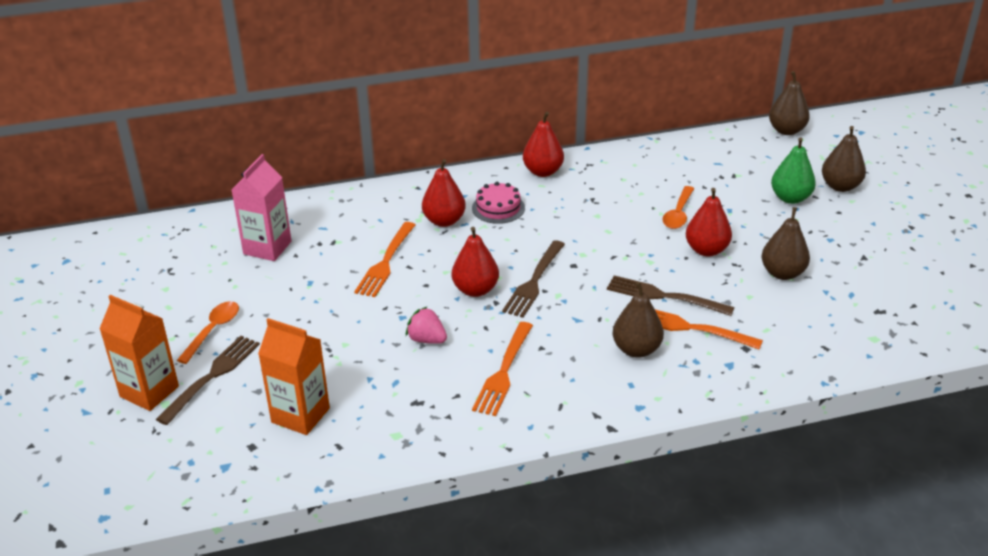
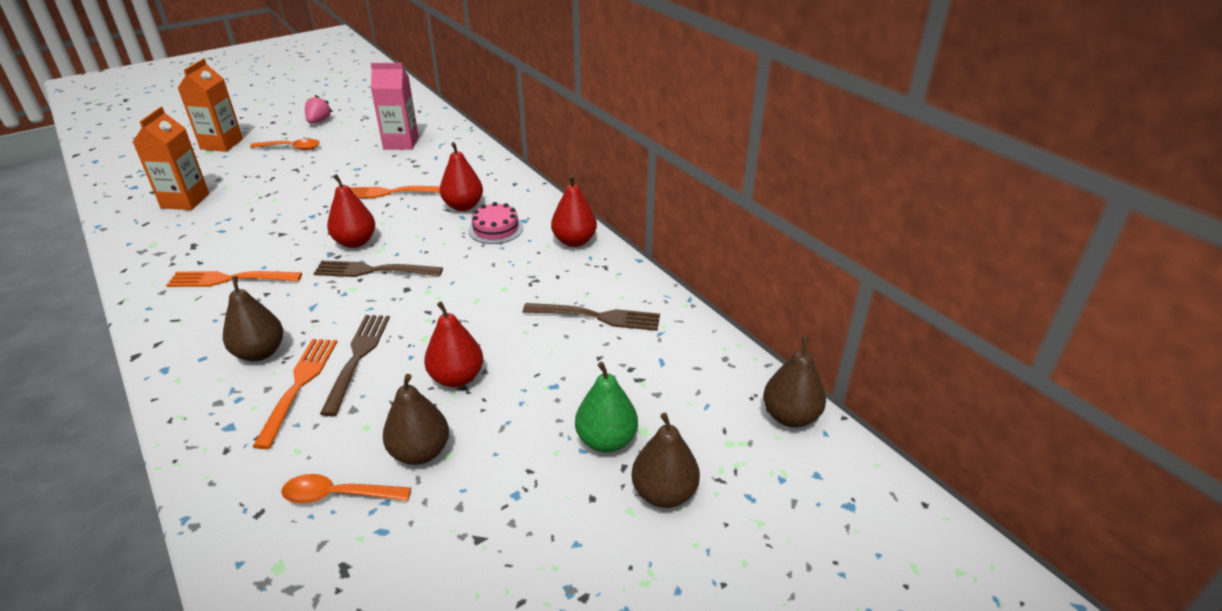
camera: 70 degrees right, 0 degrees up
(212, 376) = (236, 160): brown fork -> brown fork (597, 317)
(427, 339) = (279, 233): pink strawberry -> pink strawberry (319, 121)
(678, 214) = (528, 345): orange spoon -> orange spoon (338, 495)

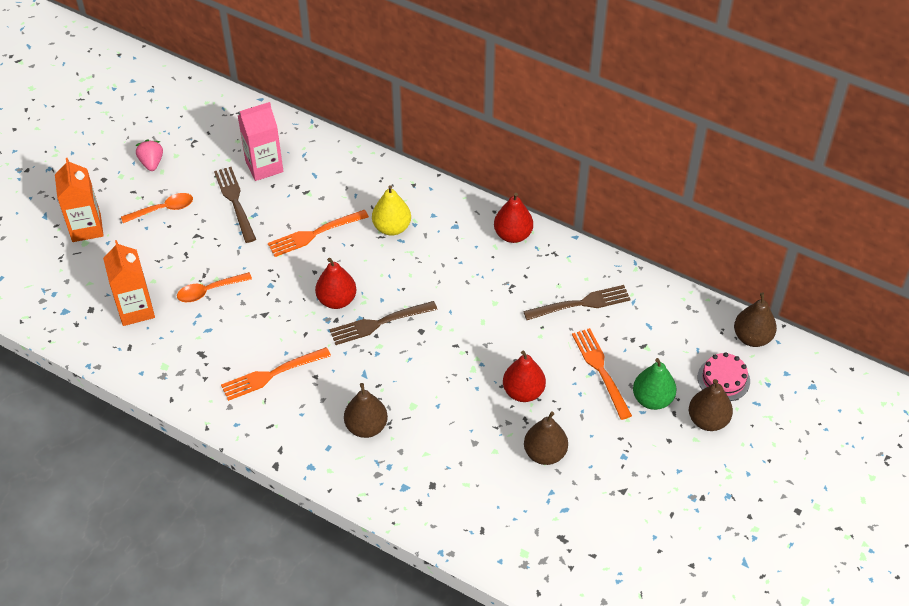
camera: 25 degrees left, 15 degrees up
(299, 386) = (421, 440): orange fork -> orange fork (601, 370)
(338, 495) = (519, 500): orange spoon -> orange spoon (209, 291)
(357, 358) = (441, 404): brown fork -> brown fork (235, 202)
(463, 206) = (392, 228): red pear -> yellow pear
(495, 229) = (440, 244): pink cake -> pink cake (723, 379)

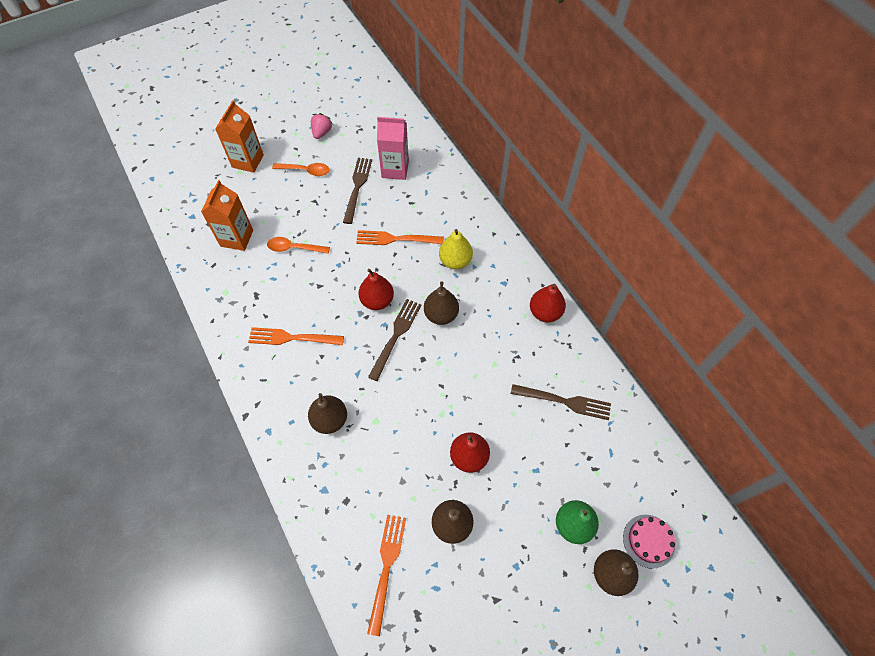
camera: 30 degrees right, 10 degrees up
(379, 323) = (396, 336): brown fork -> brown fork turned 105 degrees clockwise
(601, 370) = (545, 472): orange fork -> orange fork (386, 568)
(752, 337) = (698, 514): brown pear -> brown pear (441, 315)

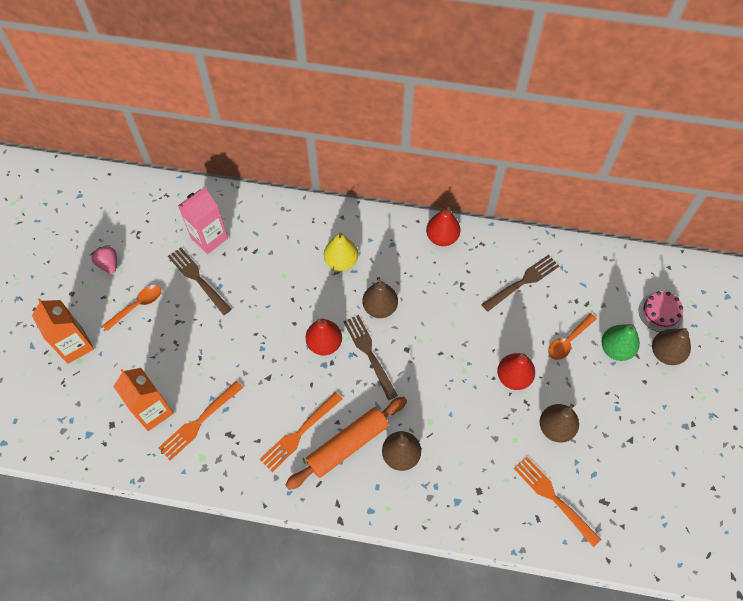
camera: 50 degrees left, 0 degrees up
(294, 248) = (211, 371): orange spoon -> orange spoon (568, 341)
(309, 377) = (348, 445): none -> orange rolling pin
(396, 239) = (279, 288): orange fork -> orange fork (199, 422)

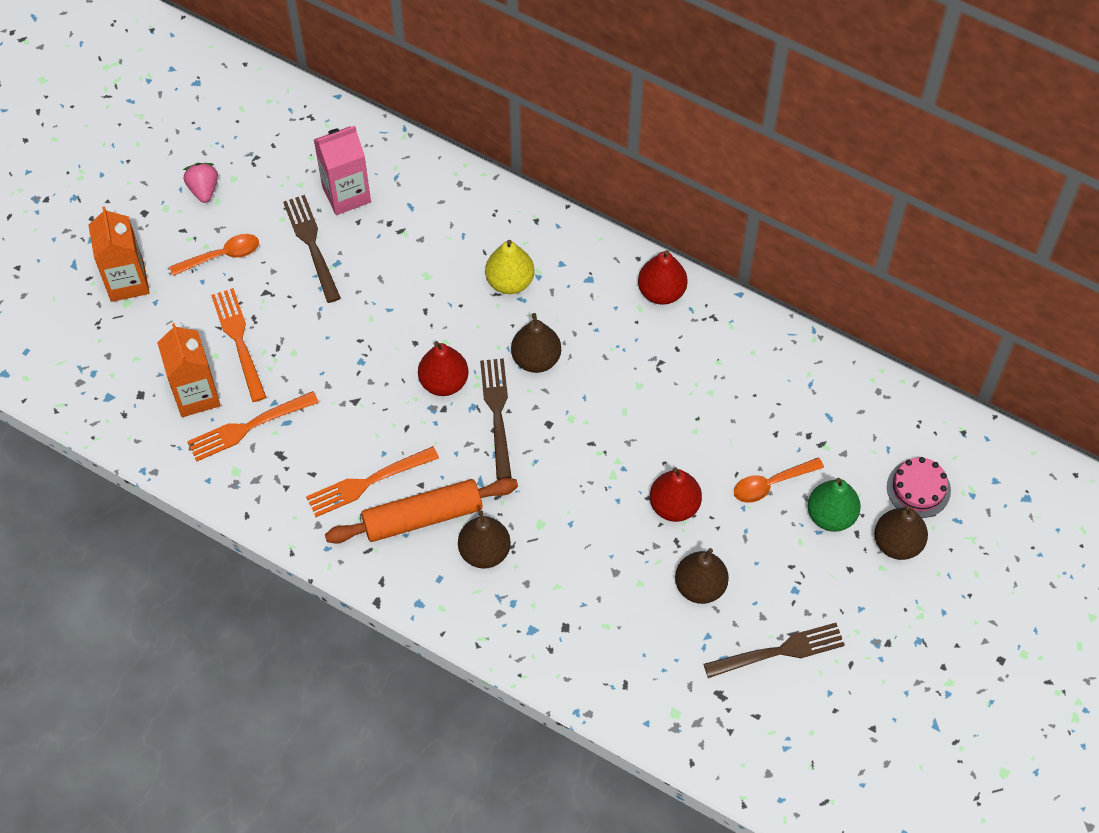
camera: 20 degrees right, 0 degrees up
(522, 282) = (745, 387): brown fork -> brown fork (779, 651)
(554, 498) = (657, 668): orange fork -> orange fork (239, 341)

